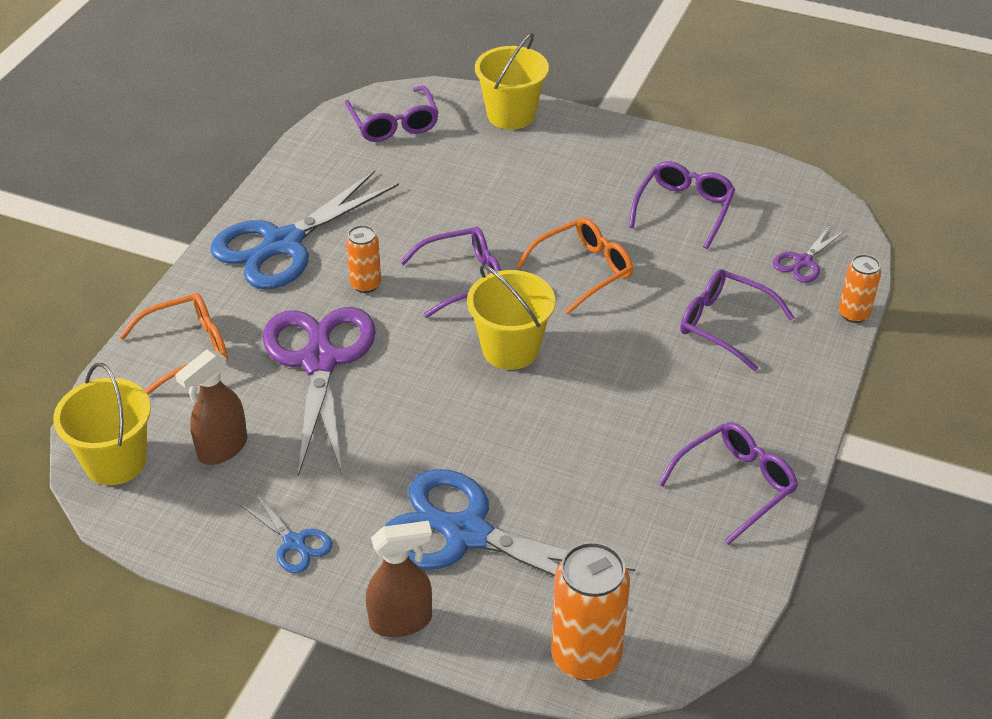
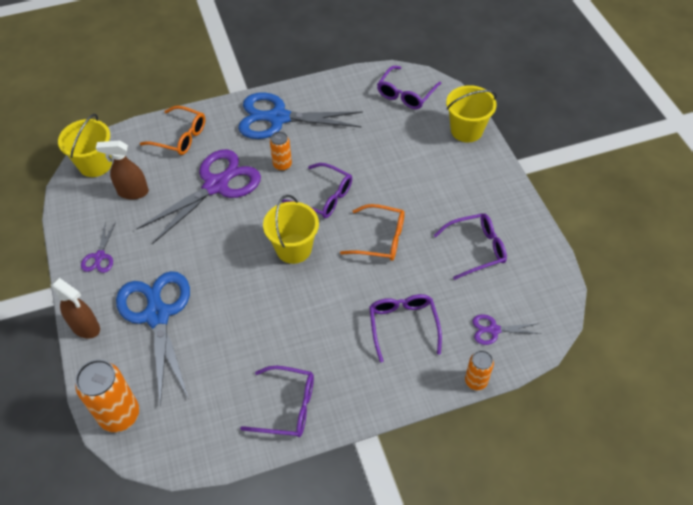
camera: 50 degrees right, 10 degrees up
(294, 543) = (100, 256): blue scissors -> purple scissors

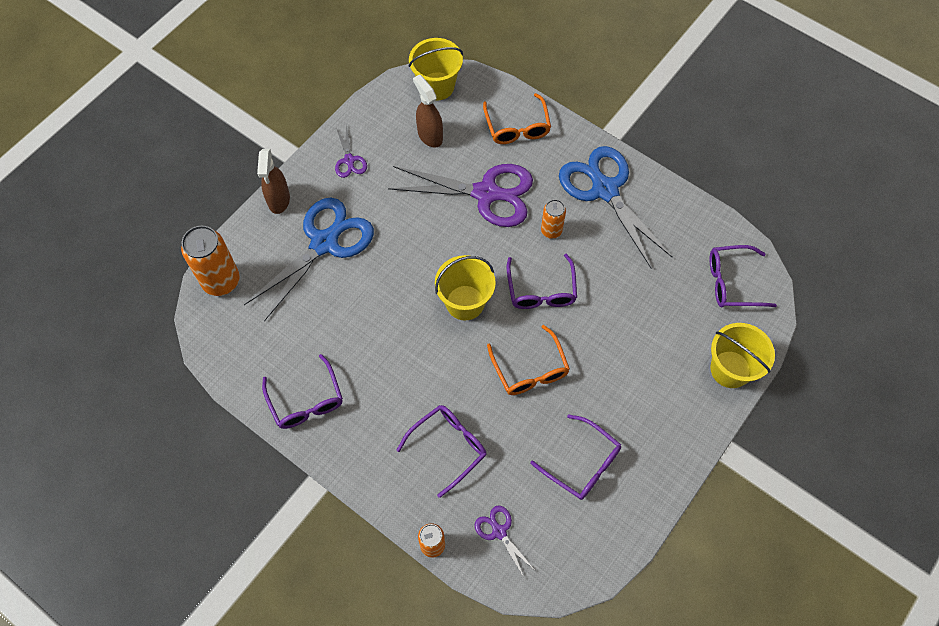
camera: 55 degrees right, 10 degrees up
(100, 256) = (349, 160): purple scissors -> purple scissors turned 75 degrees counterclockwise

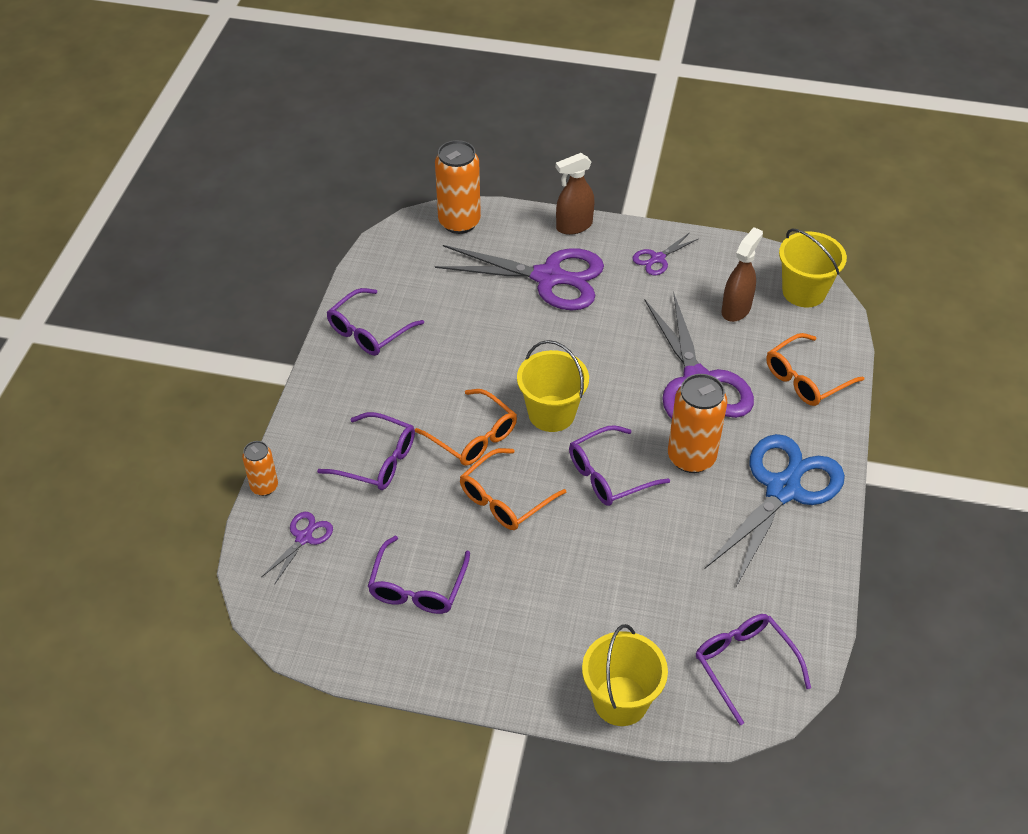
camera: 65 degrees right, 15 degrees down
(324, 243) = (548, 277): blue scissors -> purple scissors
(460, 367) = (473, 437): none -> orange glasses
(551, 231) = (691, 457): orange can -> orange can, size x1.78

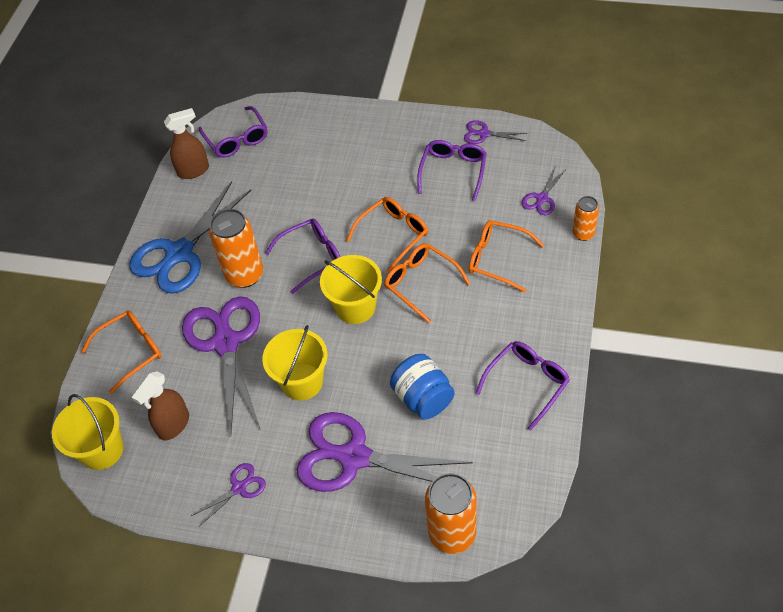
camera: 175 degrees left, 5 degrees up
(364, 648) = (484, 134): none -> purple scissors
(377, 460) = (497, 259): purple glasses -> orange glasses
(478, 322) = (423, 398): none -> blue jar
(573, 226) = (324, 532): brown spray bottle -> brown spray bottle (194, 170)
(620, 701) = (318, 116): yellow bucket -> yellow bucket (302, 382)

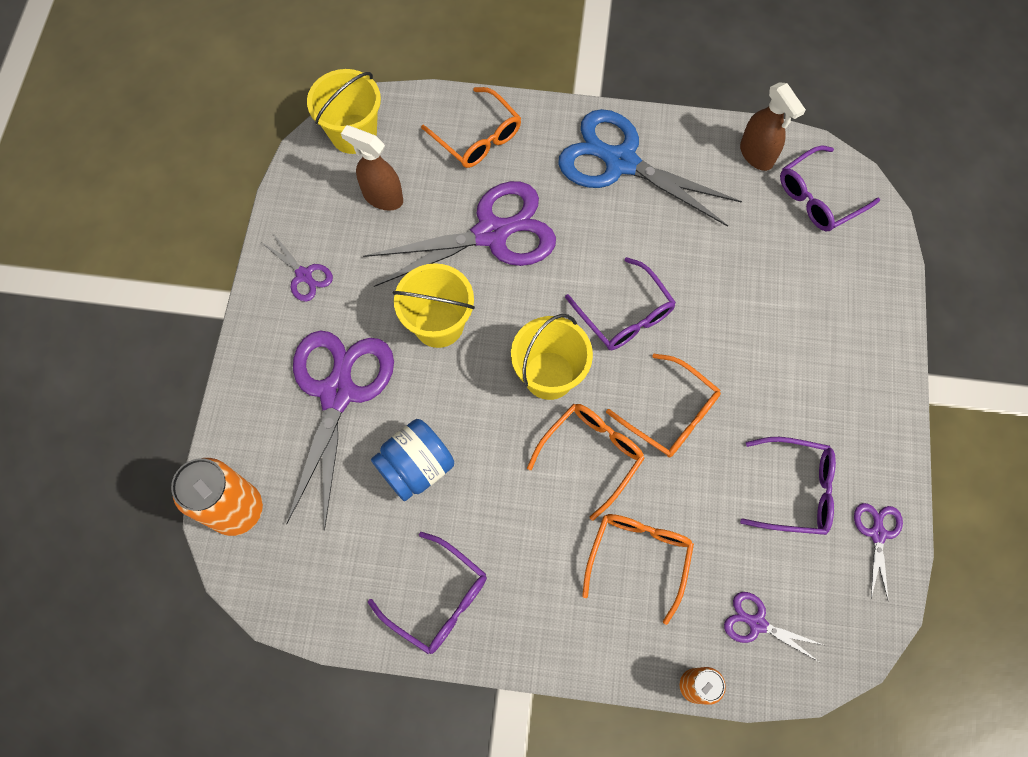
camera: 80 degrees right, 15 degrees up
(244, 275) = (592, 239): orange can -> none

